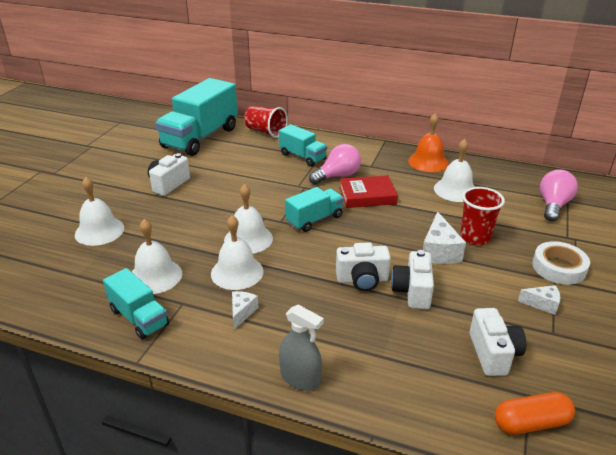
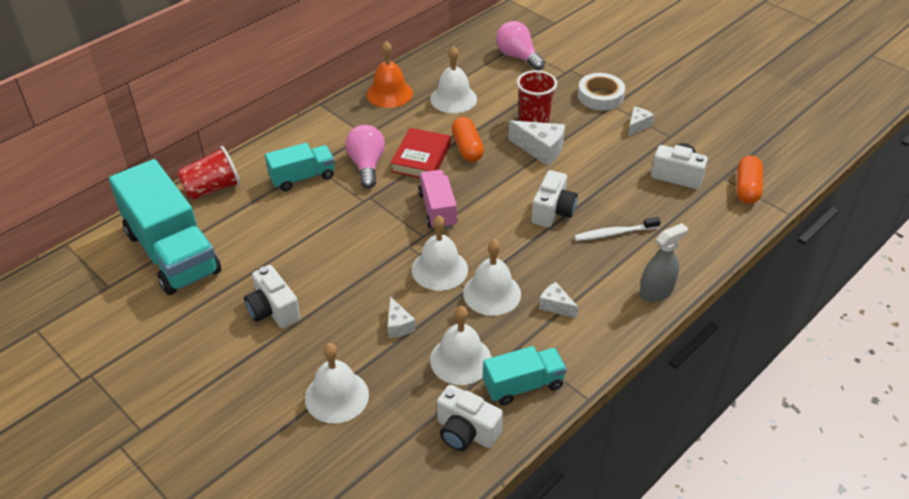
camera: 65 degrees left, 10 degrees up
(178, 237) = (398, 325): none -> white cheese
(314, 219) = (437, 210): turquoise truck -> pink truck
(363, 327) = (614, 233): none -> white toothbrush
(401, 213) = (467, 148): none -> orange capsule
(412, 291) = (585, 188): white camera -> white camera (466, 432)

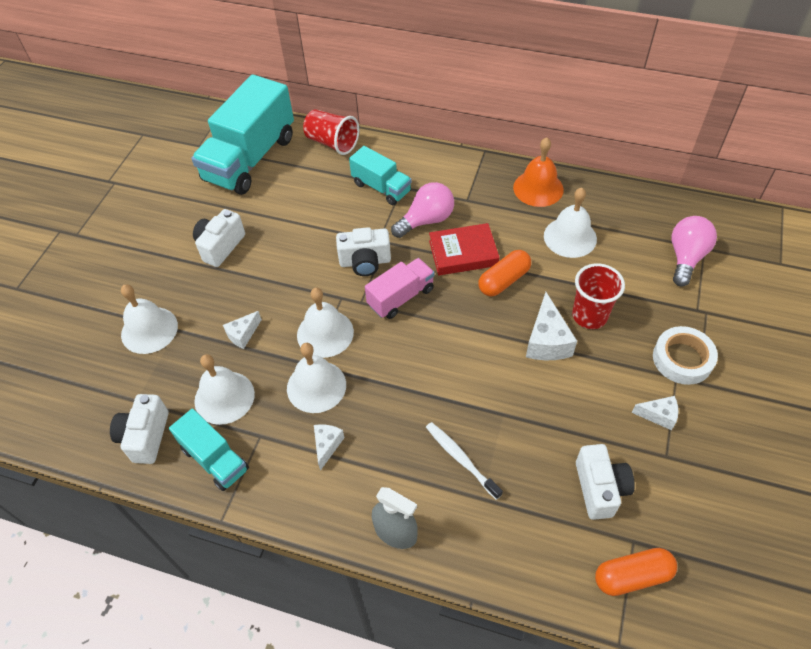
camera: 65 degrees right, 10 degrees up
(553, 211) = (458, 390): white camera -> white camera (365, 262)

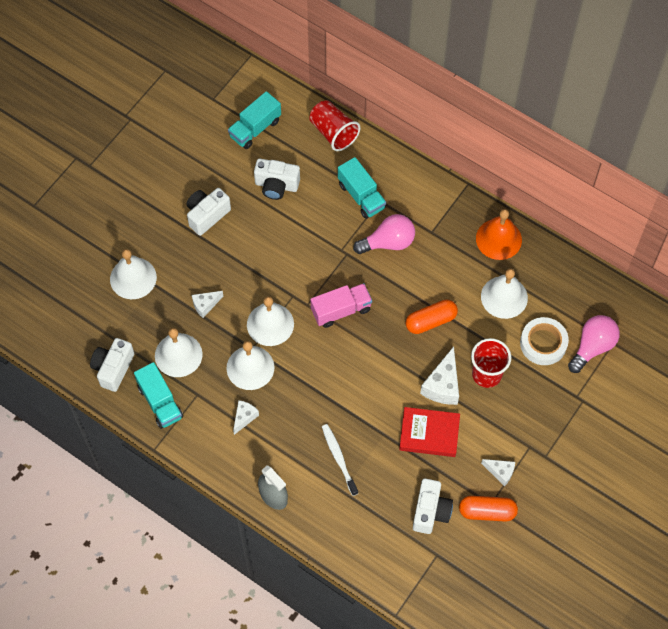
camera: 15 degrees right, 10 degrees up
(250, 159) = (255, 128): turquoise truck -> turquoise truck, size x0.53
(365, 262) = (323, 268): white camera -> white camera (276, 185)
(463, 253) = (407, 284): red book -> red book (429, 434)
(632, 576) = (425, 576): orange capsule -> orange capsule (487, 511)
(682, 359) = (542, 434): white tape -> white tape (543, 343)

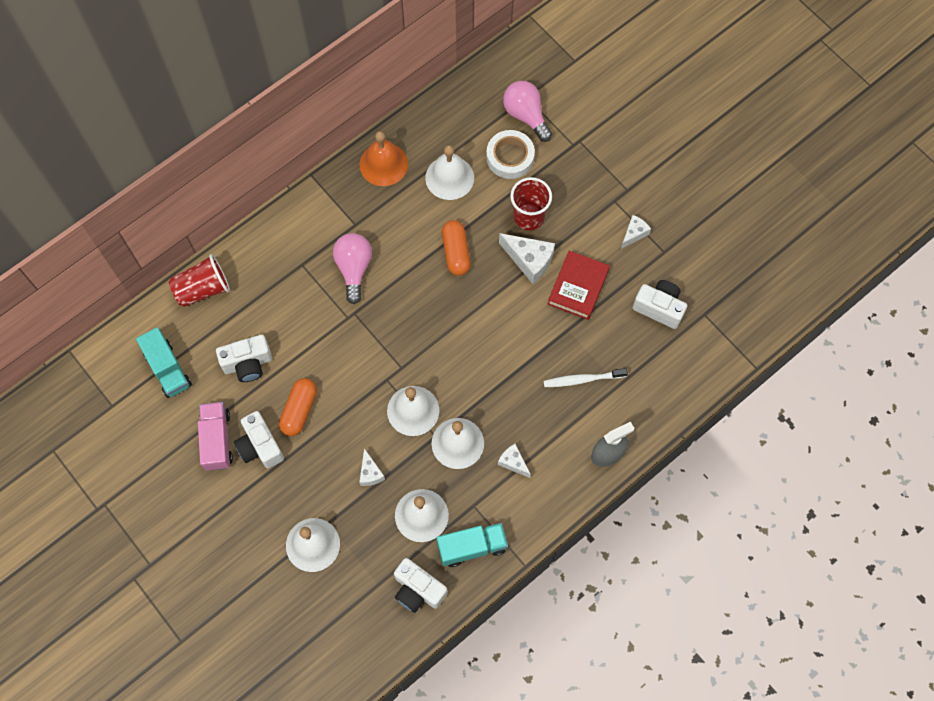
camera: 75 degrees left, 5 degrees up
(276, 185) = (248, 364): white camera -> white camera turned 45 degrees clockwise
(341, 310) = (418, 335): pink truck -> pink truck (217, 440)
(361, 196) = (290, 281): turquoise truck -> none
(487, 511) = (671, 257): orange capsule -> orange capsule (299, 410)

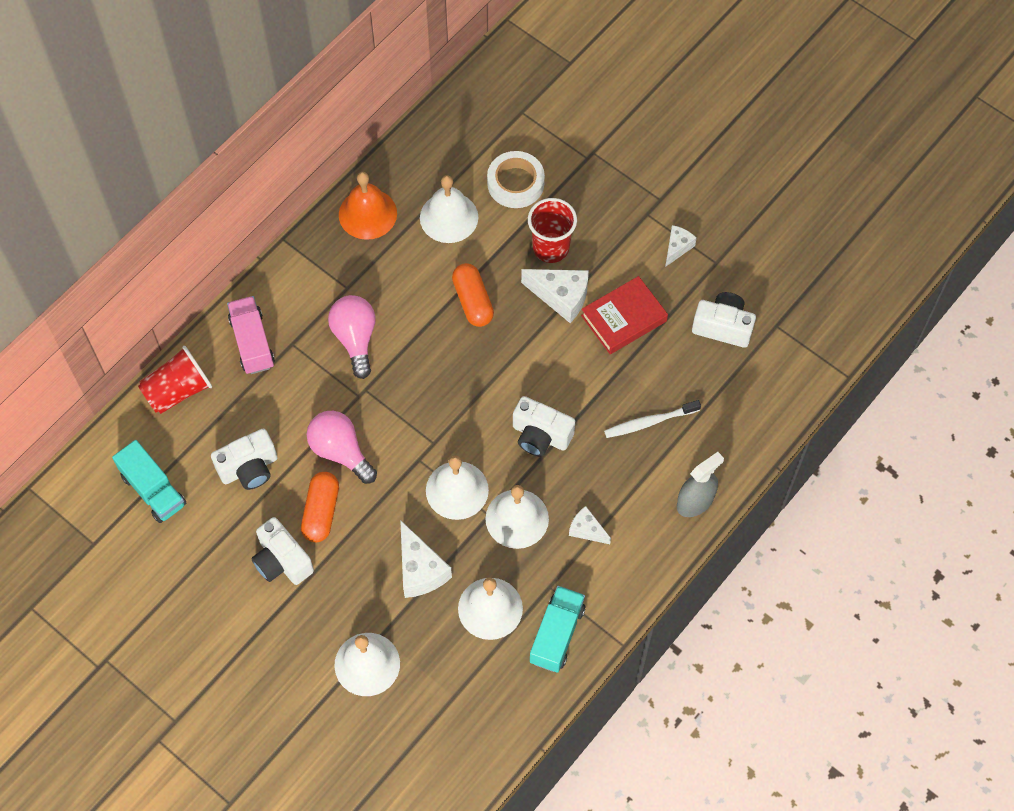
camera: 10 degrees left, 5 degrees down
(217, 440) = (229, 562): pink truck -> pink truck (252, 343)
(370, 473) = (420, 570): white cheese -> white cheese, size x1.69
(418, 590) = (502, 695): white camera -> white camera (540, 435)
(472, 547) = (557, 634): turquoise truck -> turquoise truck turned 45 degrees counterclockwise
(526, 115) = (525, 133): pink light bulb -> pink light bulb (340, 451)
(578, 287) = (624, 318): red book -> red book turned 45 degrees clockwise

